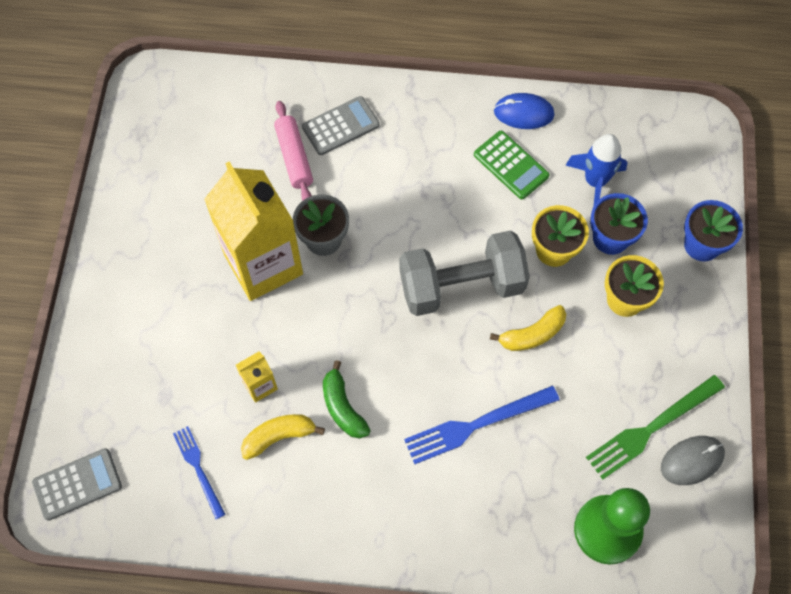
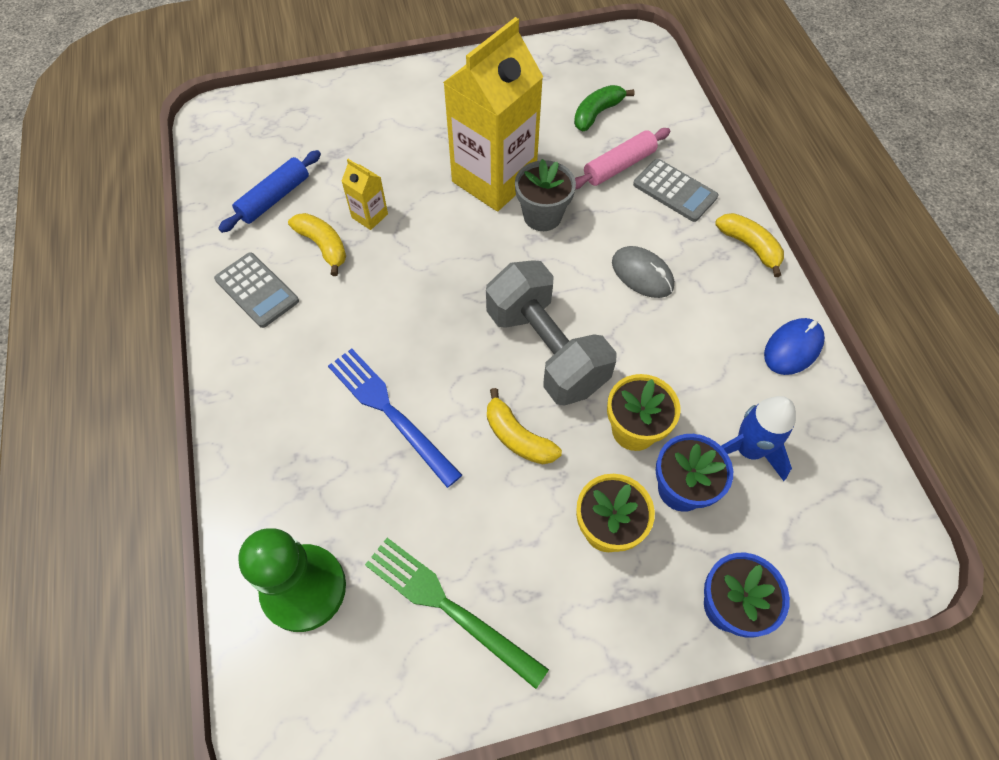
camera: 70 degrees right, 5 degrees down
(77, 484) = (238, 124): grey calculator -> grey calculator (257, 290)
(198, 469) = (274, 198): blue fork -> blue rolling pin
(343, 407) = (369, 287): green banana -> green banana (597, 113)
(420, 98) = (749, 246): none -> yellow banana
(511, 165) = (718, 355): green calculator -> none
(523, 113) = (793, 348): blue mouse -> blue mouse turned 60 degrees clockwise
(692, 461) = (421, 671): grey mouse -> grey mouse (642, 274)

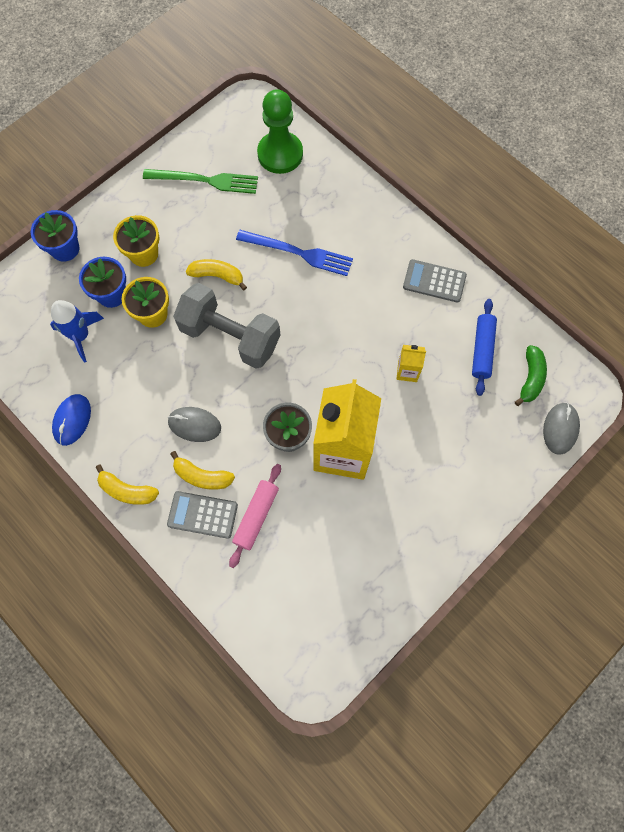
camera: 150 degrees right, 10 degrees up
(270, 103) = (560, 429): none -> grey mouse
(323, 246) = (419, 332): yellow banana -> yellow banana (202, 476)
(597, 113) = (301, 565): green banana -> green banana (530, 378)

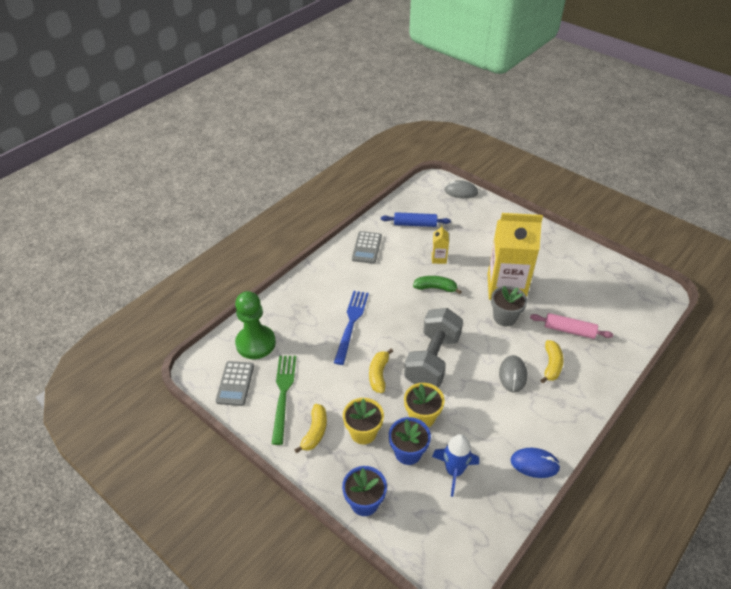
camera: 95 degrees left, 25 degrees down
(127, 491) = (580, 413): yellow banana -> yellow banana (315, 432)
(202, 515) = (580, 361): grey calculator -> grey calculator (235, 383)
(530, 378) = (430, 203): green banana -> green banana (435, 288)

